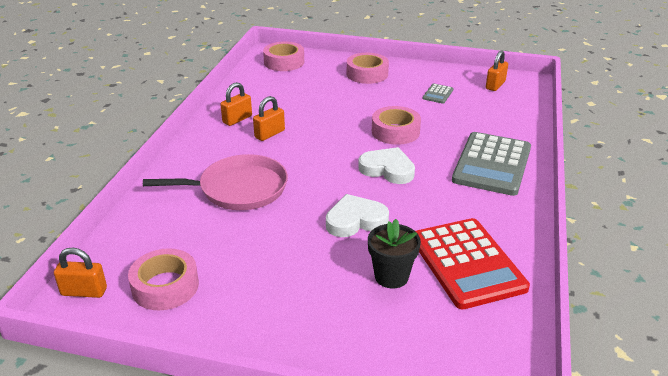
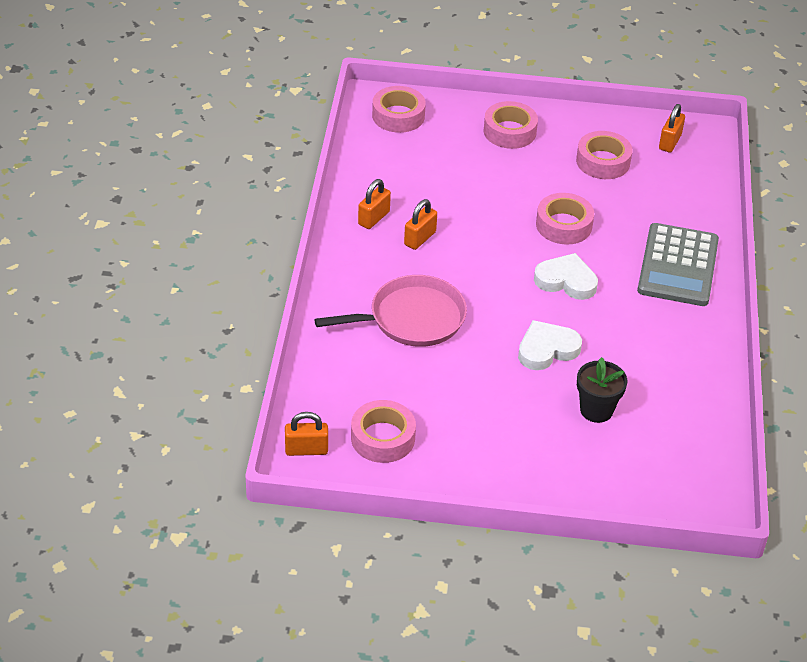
camera: 10 degrees left, 10 degrees up
(438, 94) = (603, 161): grey calculator -> pink tape
(467, 263) = (666, 390): red calculator -> none

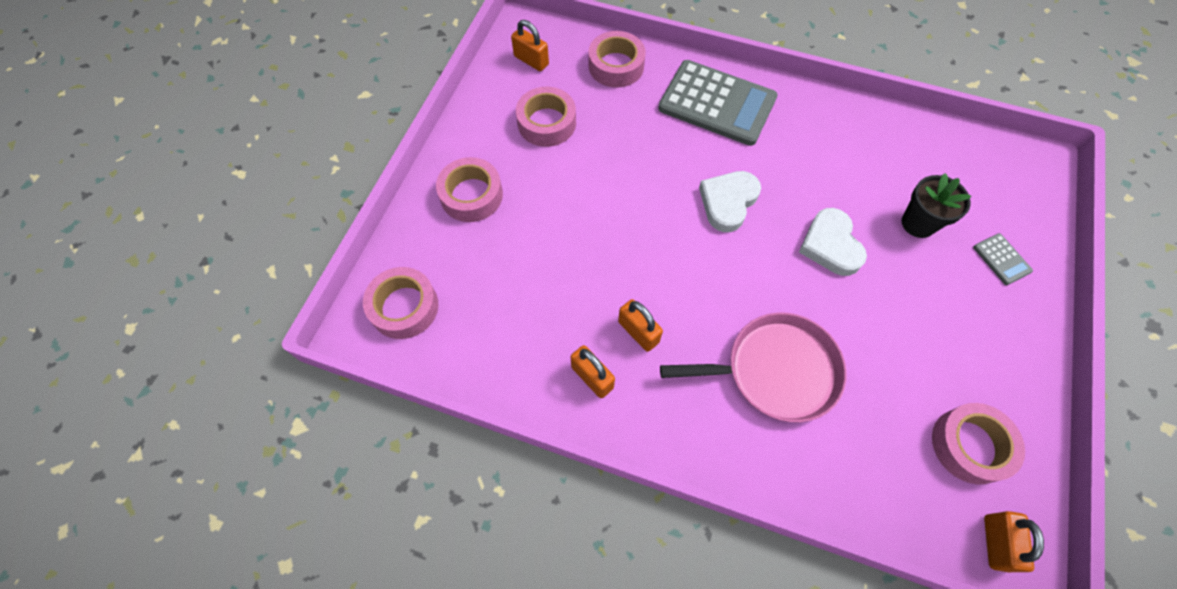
camera: 75 degrees left, 20 degrees up
(412, 318) = (775, 371): pink pan -> pink pan turned 90 degrees clockwise
(564, 225) = (641, 183): pink tape -> pink tape (616, 66)
(579, 470) = (1001, 259): none -> grey calculator

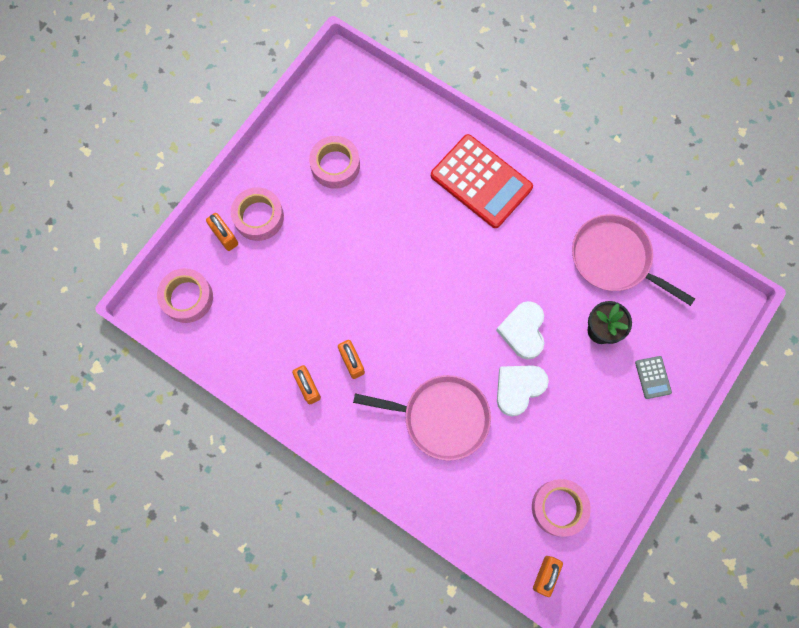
camera: 15 degrees right, 10 degrees up
(531, 60) = (339, 101): orange padlock -> orange padlock (225, 236)
(616, 66) = (409, 124): pink tape -> none
(717, 103) = (481, 181): grey calculator -> red calculator
(728, 202) = (457, 274): white heart -> white heart (518, 388)
(896, 146) = (614, 259): none -> pink pan

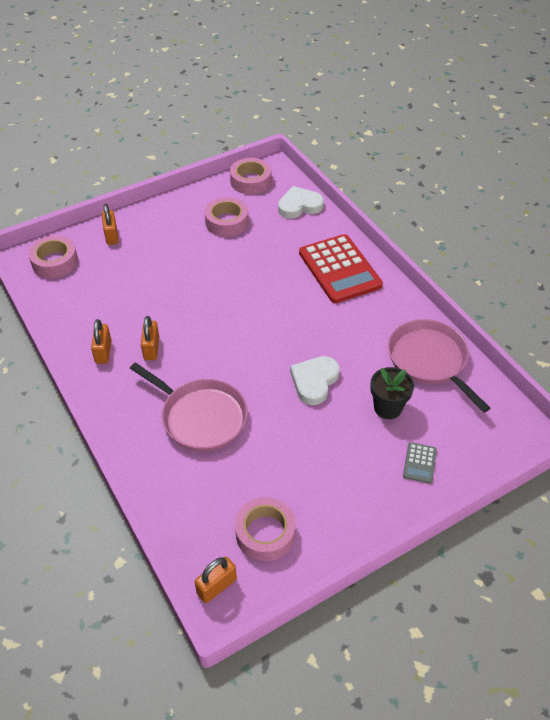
camera: 25 degrees right, 25 degrees down
(258, 217) = (145, 233): pink tape -> pink tape (251, 181)
(518, 388) = (284, 422): white heart -> white heart (299, 206)

